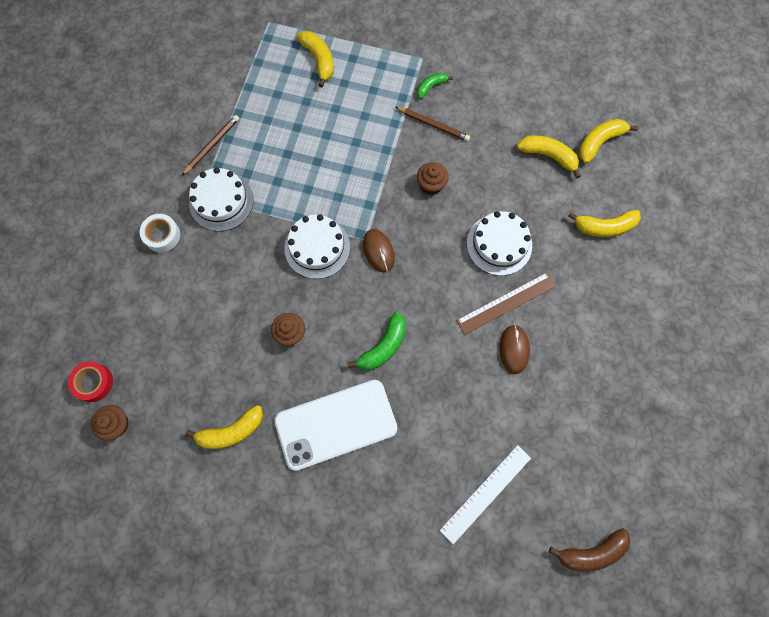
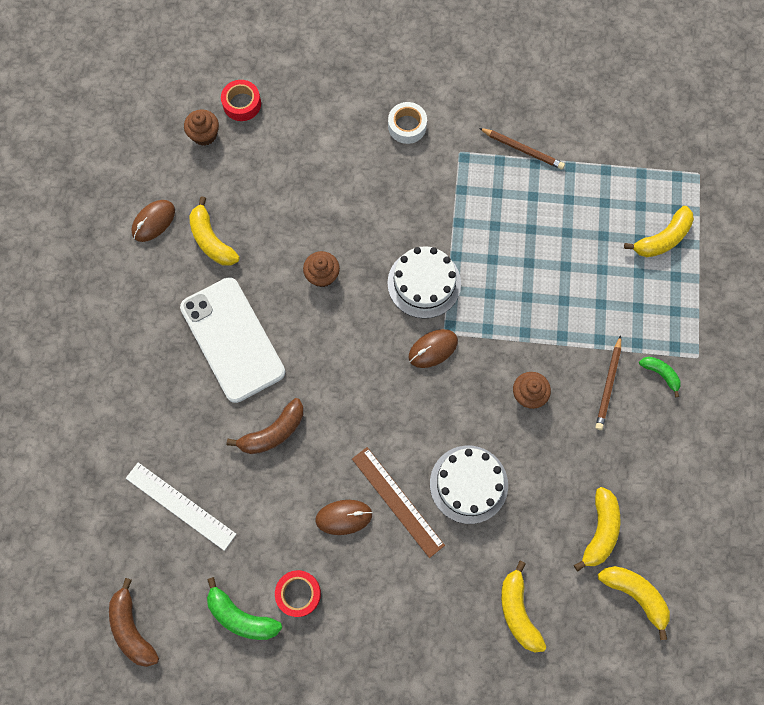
camera: 80 degrees right, 0 degrees up
(197, 487) = (153, 221): none -> brown mouse
(221, 201) = (458, 174): white cake -> none
(383, 346) = (323, 373): green banana -> green banana (241, 616)
(430, 399) = (273, 432): none -> brown banana
(574, 398) = (298, 593): none -> red tape

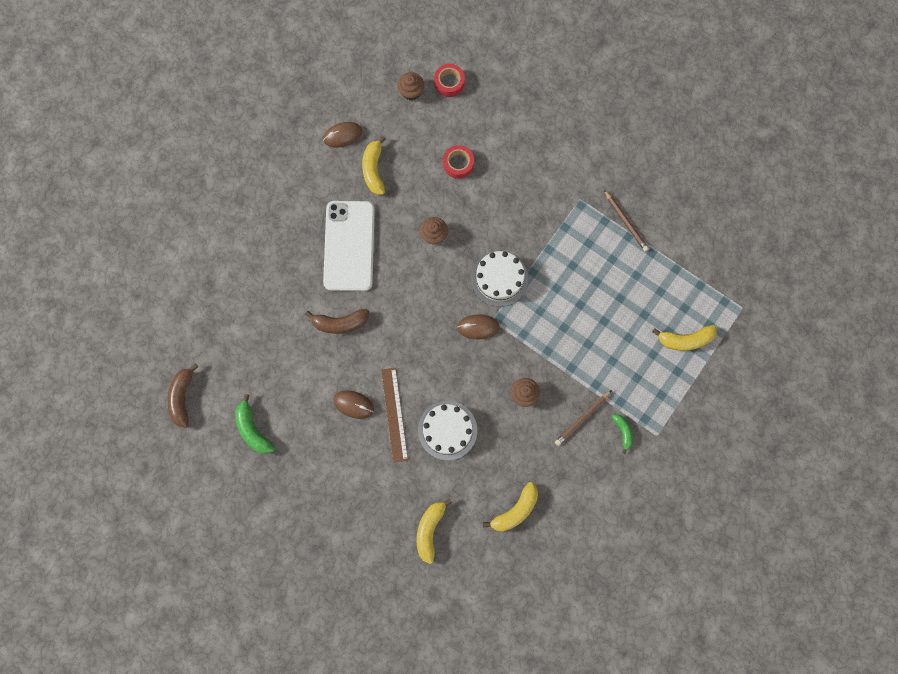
camera: 30 degrees right, 5 degrees up
(180, 506) = (254, 337): white ruler -> none
(298, 593) = (297, 436): red tape -> red tape (458, 164)
(407, 126) = (554, 160): white tape -> none
(635, 594) = (513, 564): yellow banana -> none

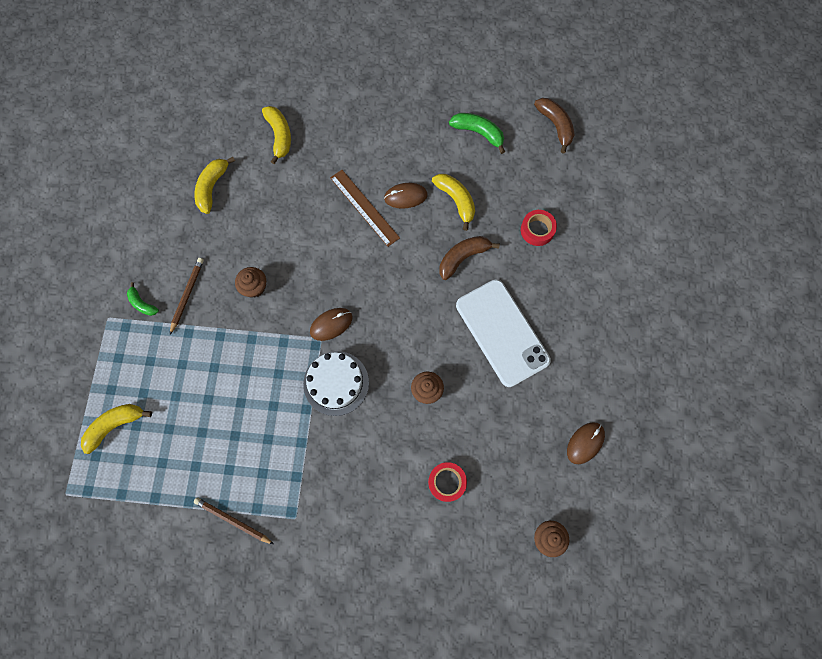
camera: 150 degrees right, 5 degrees down
(374, 170) = (529, 424): yellow banana -> yellow banana (456, 200)
(447, 430) = (309, 220): white cake -> none
(449, 83) = (513, 574): red tape -> red tape (537, 230)

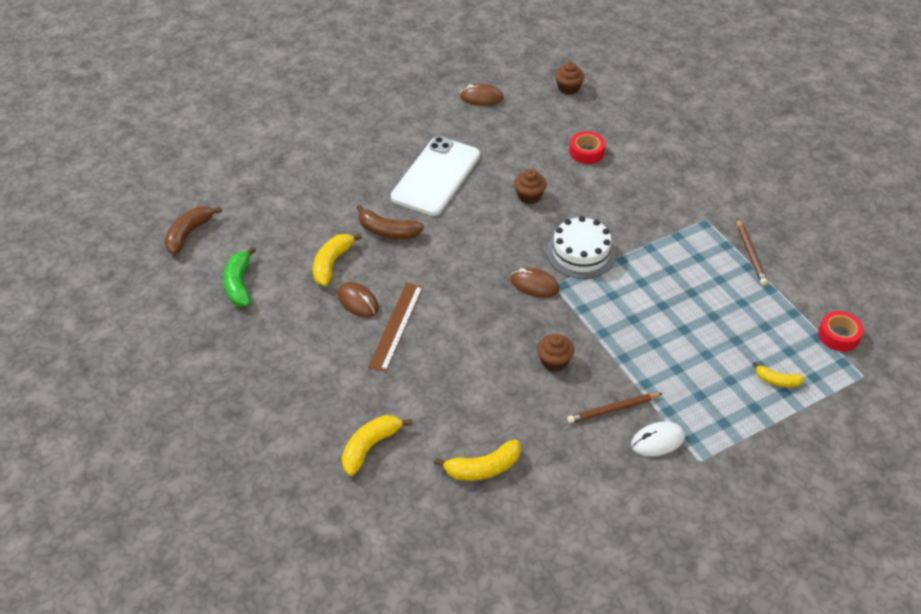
camera: 125 degrees left, 25 degrees down
(115, 425) = (777, 381): yellow banana -> yellow banana, size x0.62
(142, 304) = (657, 441): green banana -> white mouse
(537, 230) = (318, 197): red tape -> red tape (838, 335)

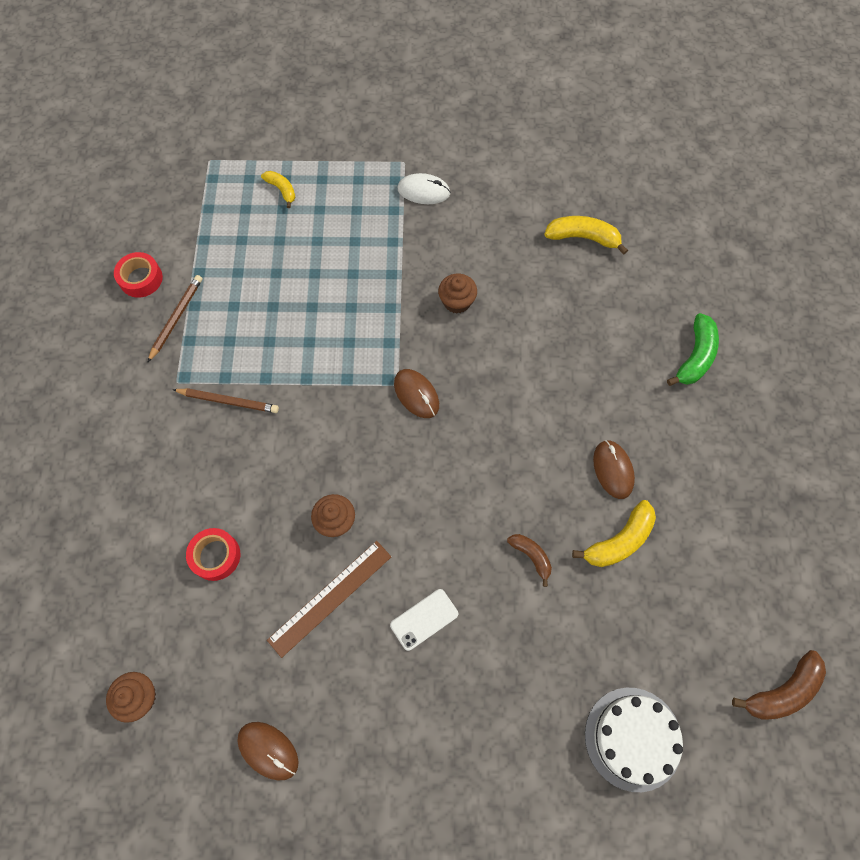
camera: 150 degrees left, 20 degrees up
(239, 284) = (739, 567): green banana -> green banana (695, 356)
(370, 447) = (672, 302): yellow banana -> none
(388, 231) = (531, 556): brown banana -> brown banana, size x0.62
(396, 326) = (587, 417): brown ruler -> brown ruler (330, 597)
(436, 176) = (424, 619): white phone -> white phone, size x0.43
(580, 253) = (340, 408): white cake -> white cake (633, 738)
(613, 409) = (439, 233): brown pencil -> brown pencil (228, 401)
(838, 335) = (189, 201): red tape -> red tape (141, 279)

